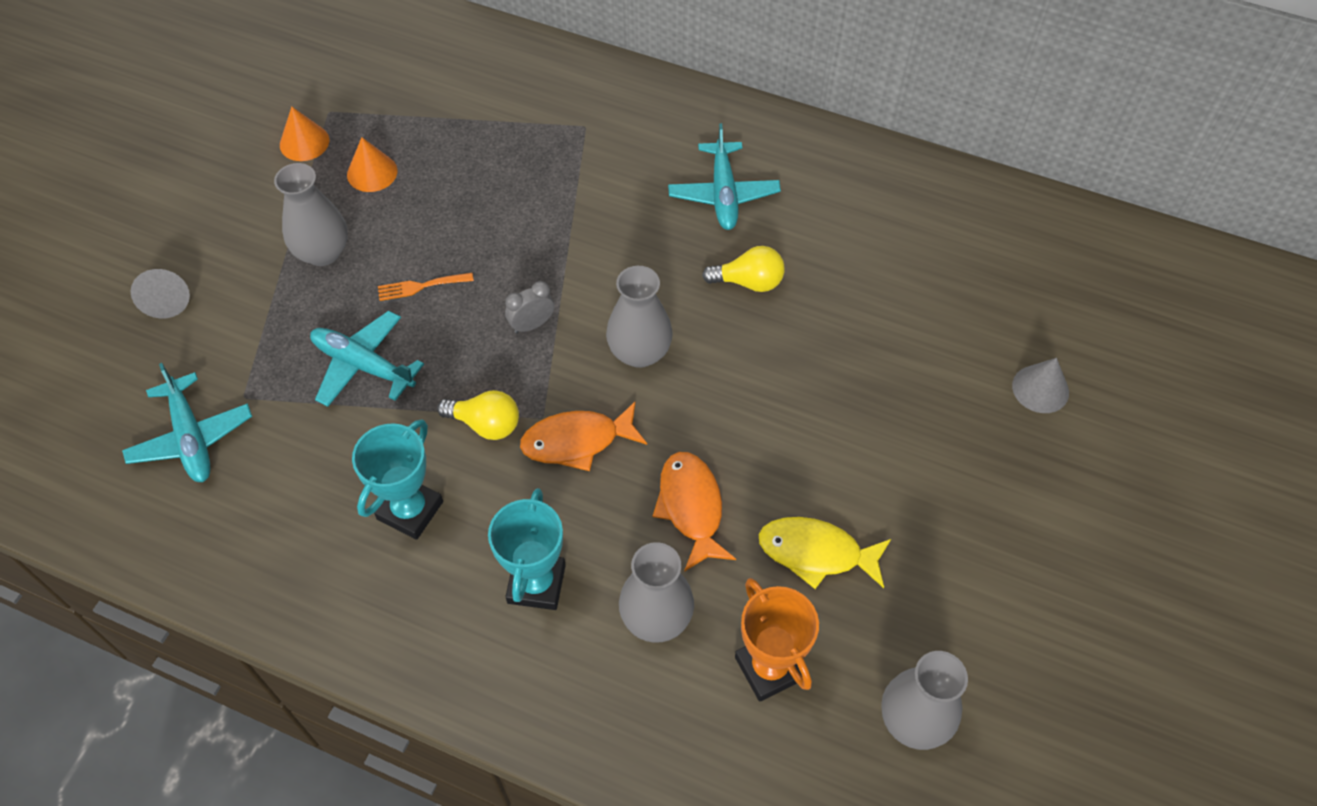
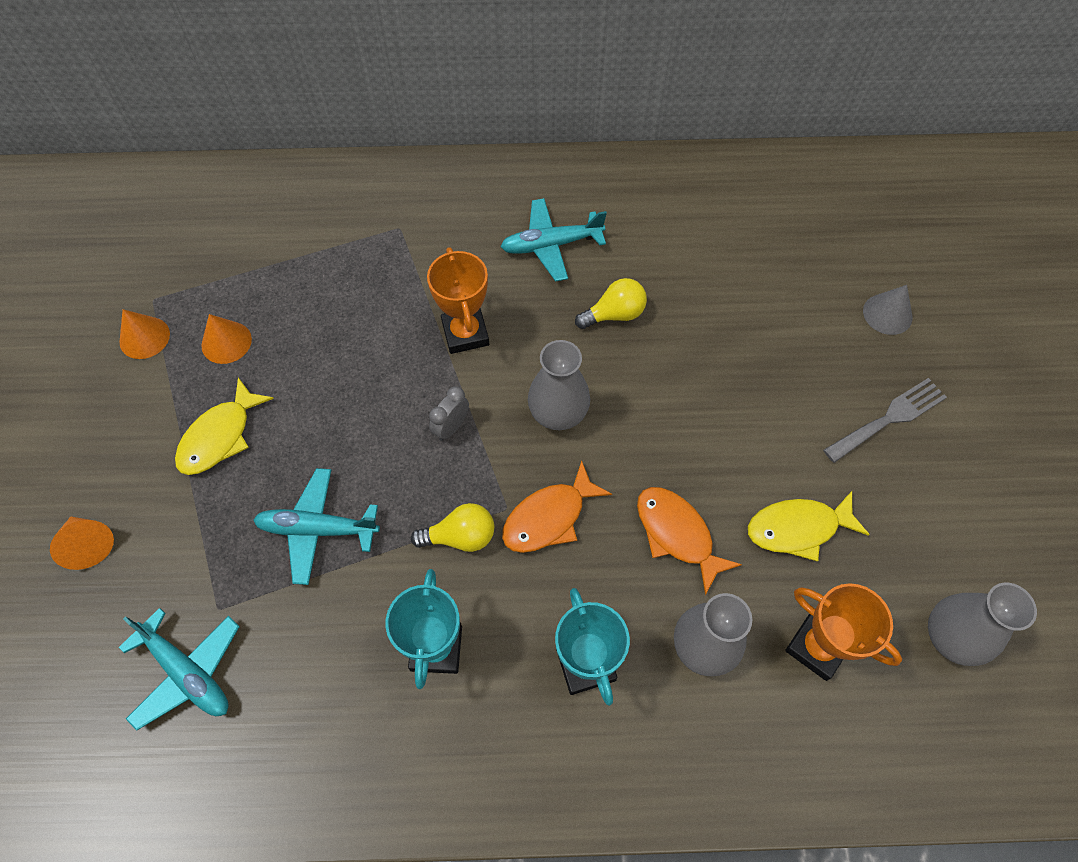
camera: 25 degrees left, 5 degrees up
(168, 299) = (89, 544): grey cone -> orange cone
(323, 252) = (220, 436): grey vase -> yellow fish
(421, 286) = (331, 432): orange fork -> none
(593, 245) = (465, 333): none -> orange trophy
(723, 194) = (551, 245): turquoise plane -> turquoise plane turned 105 degrees clockwise
(978, 490) = (889, 418): none -> grey fork

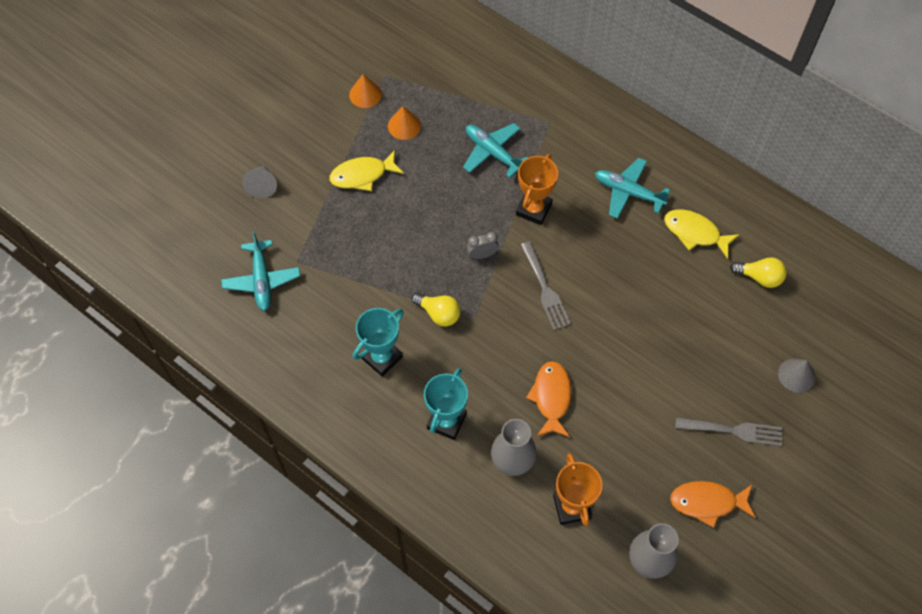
camera: 40 degrees right, 0 degrees up
(89, 544) = (262, 186): orange cone -> grey cone
(317, 529) = (372, 257): turquoise plane -> turquoise plane (492, 152)
(549, 517) = (492, 338): orange fish -> orange fish (707, 502)
(558, 414) = (545, 289): grey vase -> grey fork
(614, 314) = (628, 258): yellow light bulb -> yellow light bulb (759, 277)
(798, 528) = (620, 445): yellow fish -> yellow fish (695, 233)

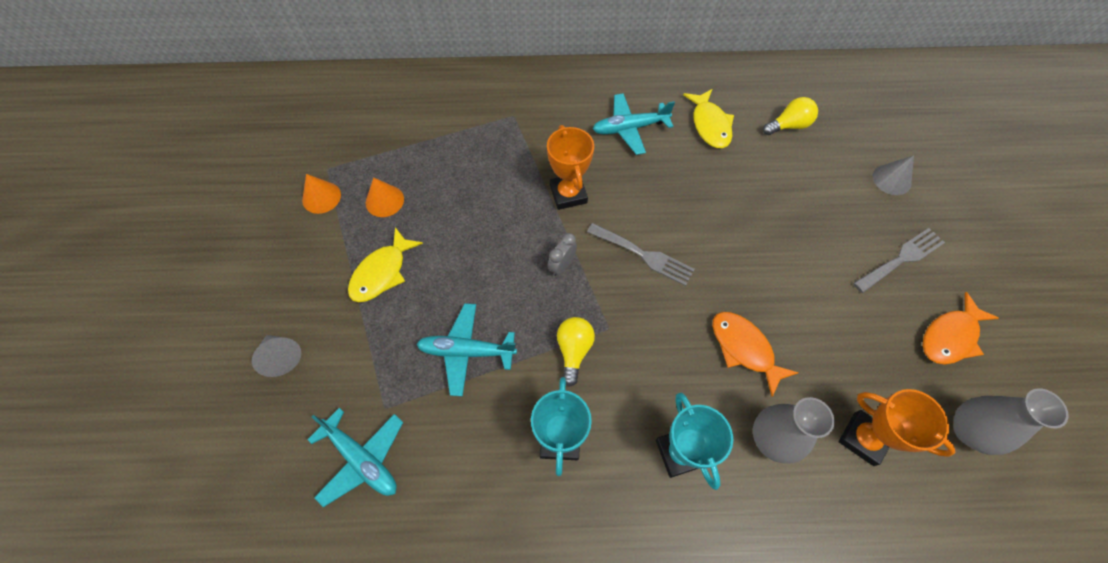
camera: 40 degrees left, 0 degrees up
(439, 314) = (574, 350): yellow light bulb -> yellow light bulb turned 75 degrees counterclockwise
(492, 152) = (488, 171): turquoise plane -> turquoise plane (466, 351)
(695, 233) = (710, 125): yellow fish -> yellow fish turned 90 degrees counterclockwise

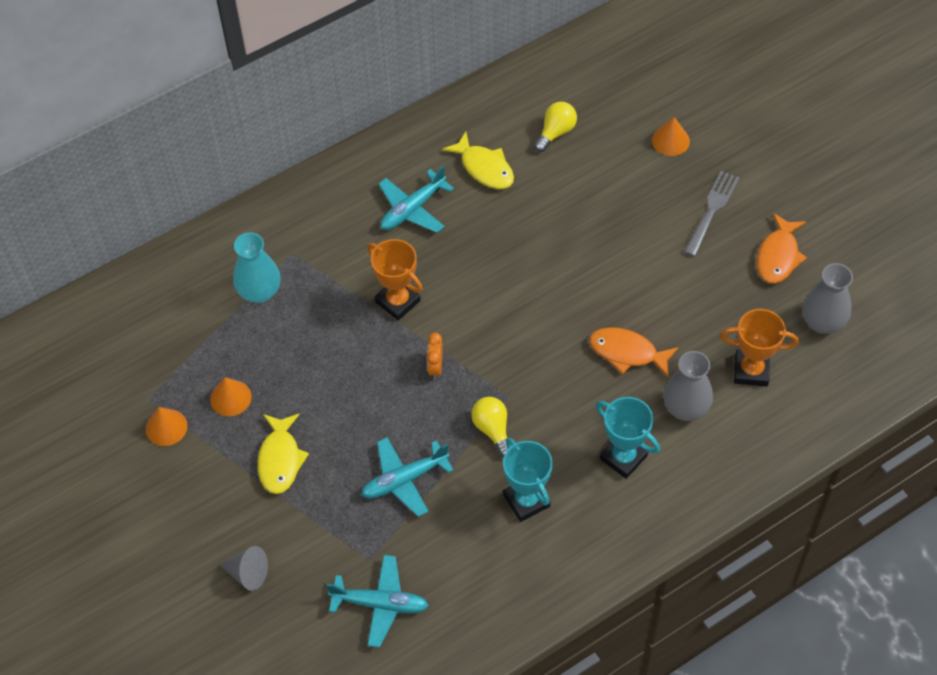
camera: 30 degrees left, 5 degrees down
(468, 132) = (259, 292): none -> turquoise vase
(561, 265) = (435, 367): grey clock -> orange clock
(644, 255) = (500, 320): grey fork -> none
(891, 179) = (670, 140): grey cone -> orange cone

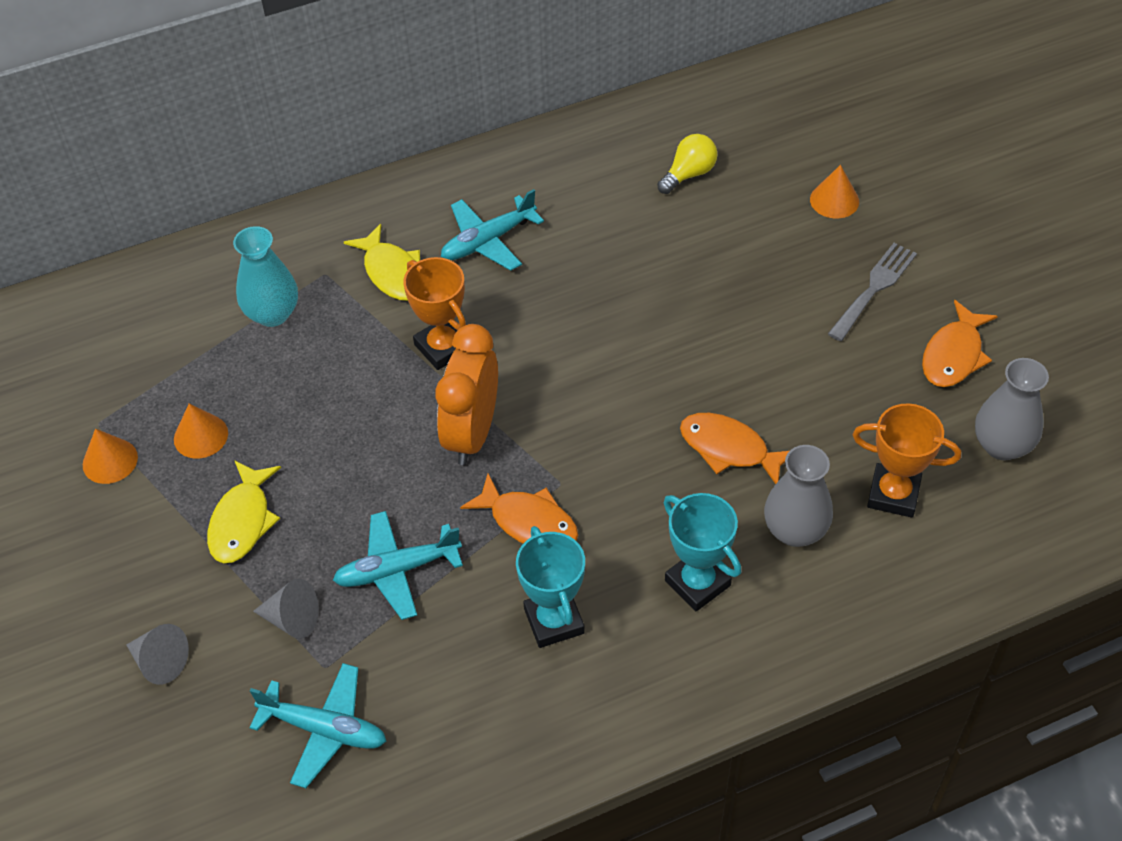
camera: 10 degrees right, 5 degrees down
(336, 527) = (292, 619): none -> grey cone
(435, 367) = (472, 433): orange clock -> orange clock, size x2.16
(484, 168) = (590, 204): yellow fish -> yellow fish (392, 272)
(493, 430) = (529, 522): yellow light bulb -> orange fish

